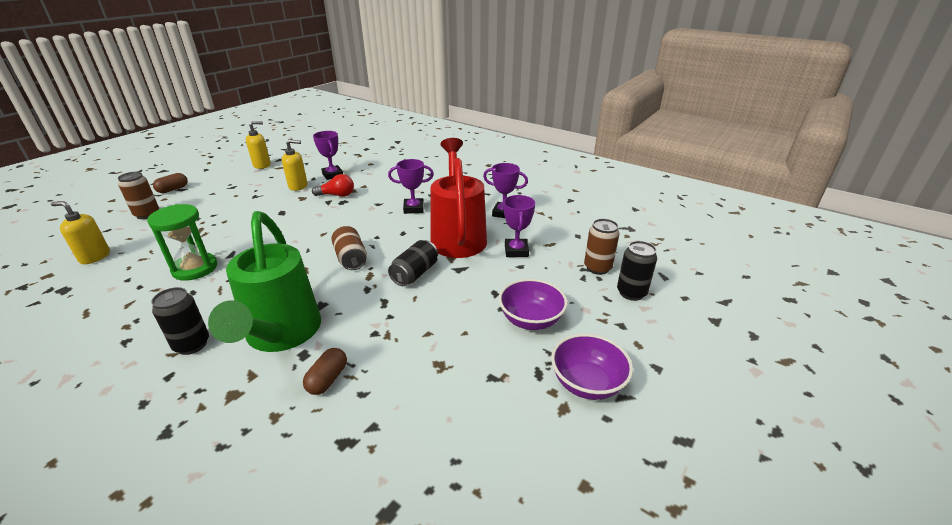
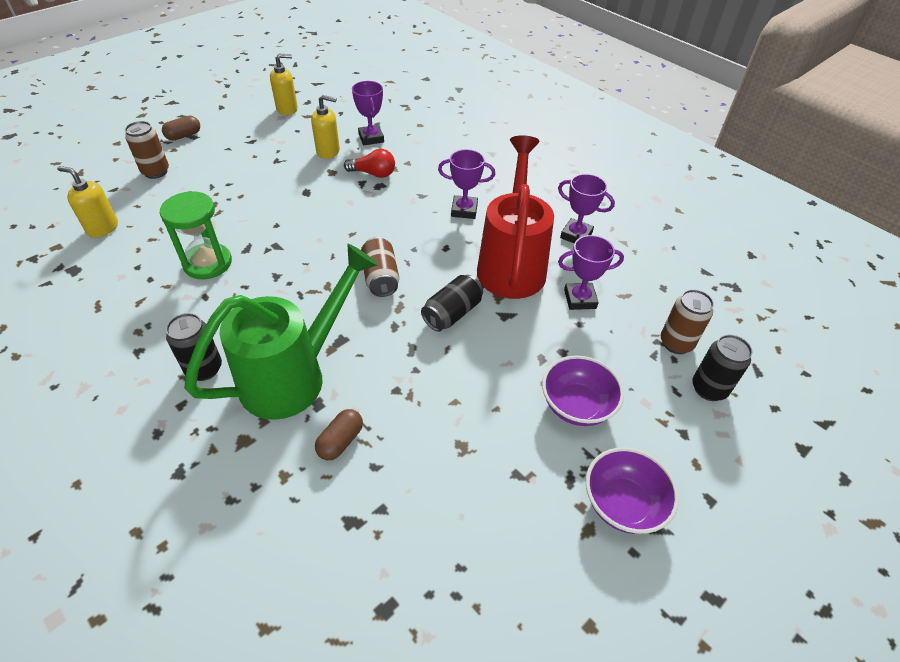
camera: 10 degrees right, 15 degrees up
(280, 336) = (295, 375): green watering can -> green watering can turned 135 degrees counterclockwise
(516, 251) = (580, 299): purple trophy -> purple trophy turned 75 degrees clockwise

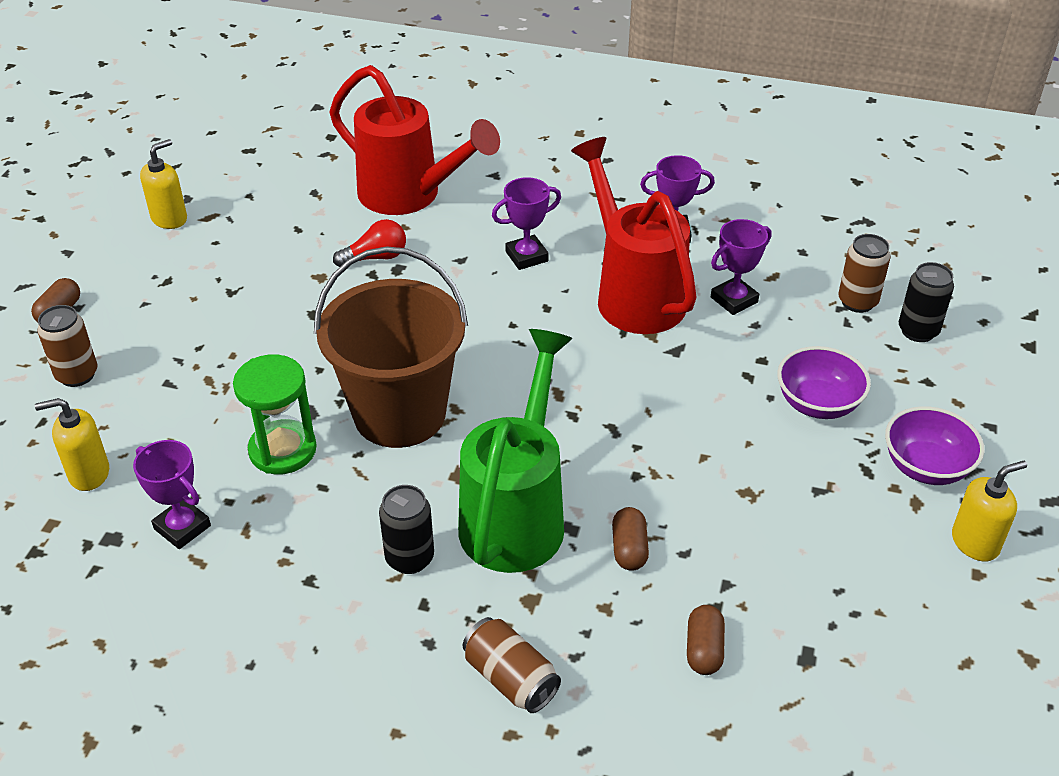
camera: 30 degrees left, 5 degrees down
(292, 273) = (399, 414): none -> brown bucket
(317, 552) = (704, 649): none -> brown capsule
(328, 151) = (288, 253): yellow soap dispenser -> yellow soap dispenser (975, 542)
(371, 138) = (326, 214): purple trophy -> purple trophy (182, 527)
(380, 277) = (506, 372): brown can -> brown can (510, 678)
(429, 146) = (410, 196): none -> red watering can
(452, 313) = (620, 374): black can -> none

